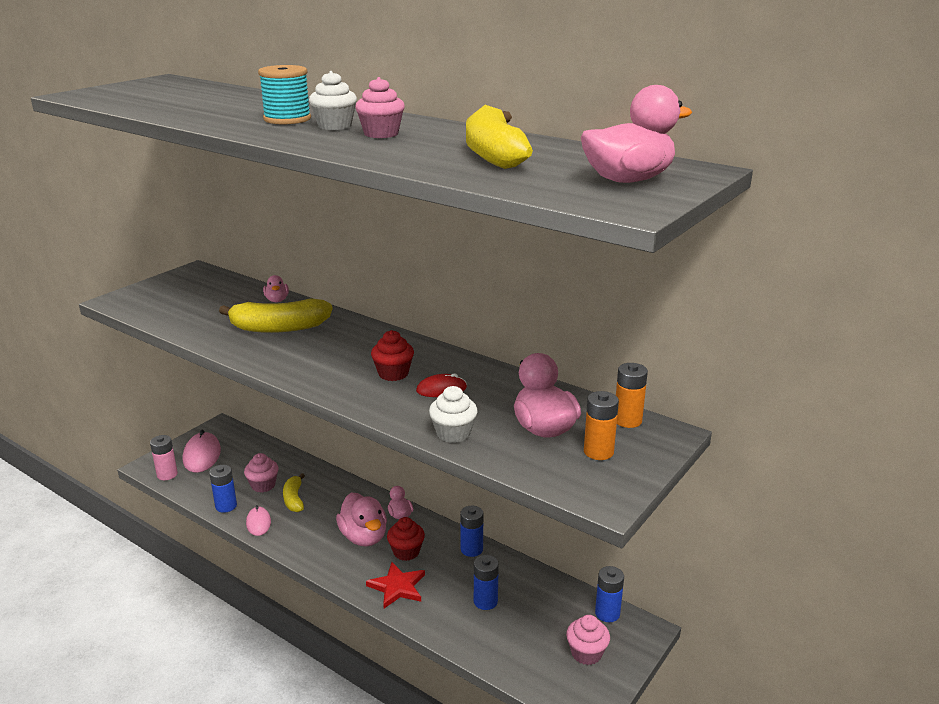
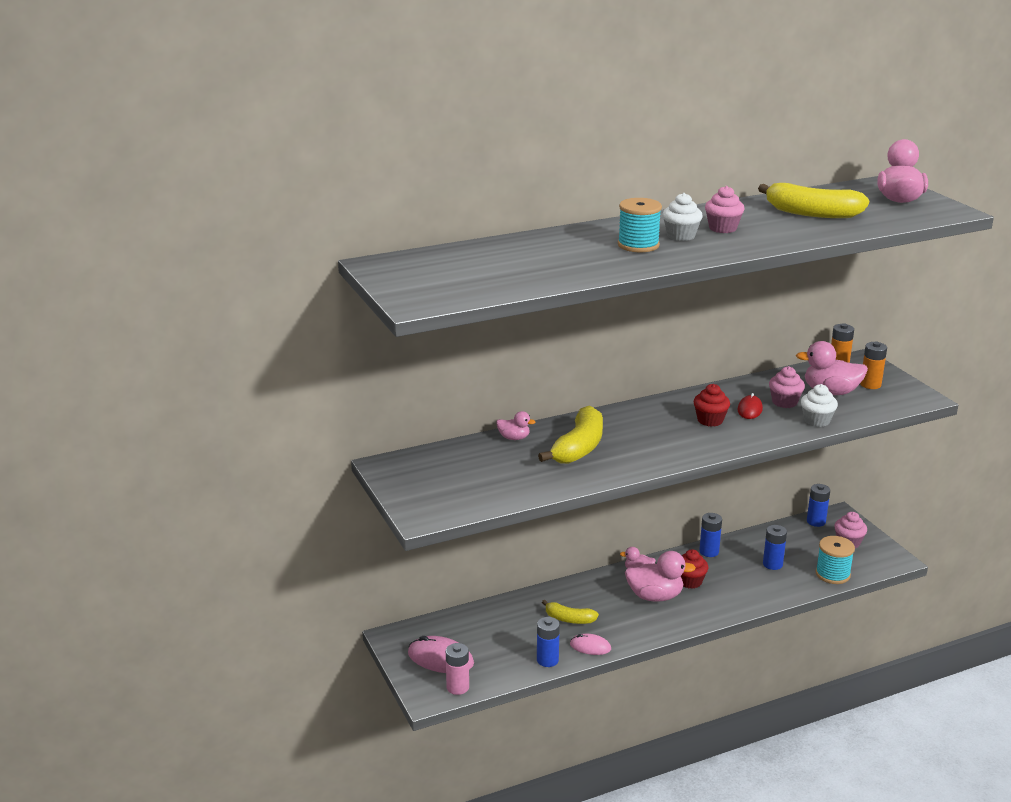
camera: 60 degrees left, 0 degrees up
(263, 485) = (531, 631): pink cupcake -> pink cupcake (784, 402)
(397, 587) = (730, 597): red star -> none
(504, 656) = (832, 574): none -> turquoise spool

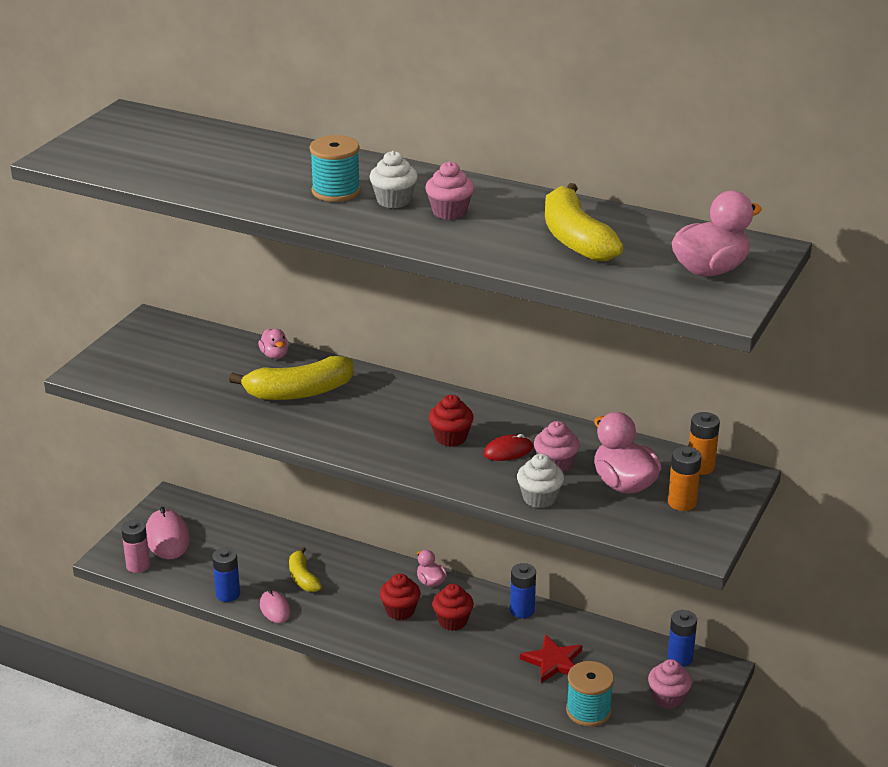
camera: 50 degrees right, 5 degrees up
(655, 596) = (400, 611): pink duck -> red cupcake
(772, 564) = (553, 661): blue battery -> red star

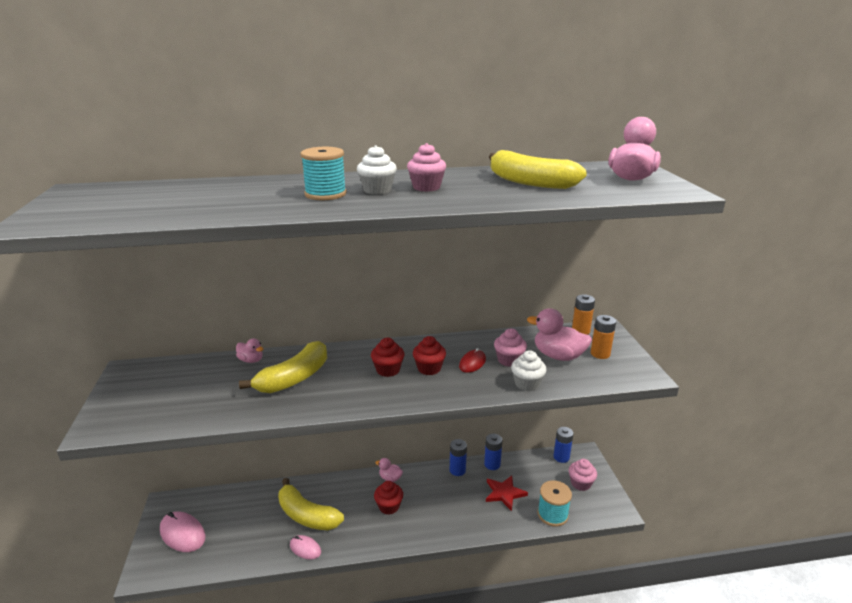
camera: 35 degrees left, 5 degrees down
(138, 565) = (173, 567): pink battery -> none
(228, 594) = (262, 555): blue battery -> blue battery (492, 464)
(303, 578) = (307, 515): yellow banana -> yellow banana, size x1.72
(452, 621) = (426, 497): red cupcake -> red cupcake (388, 370)

